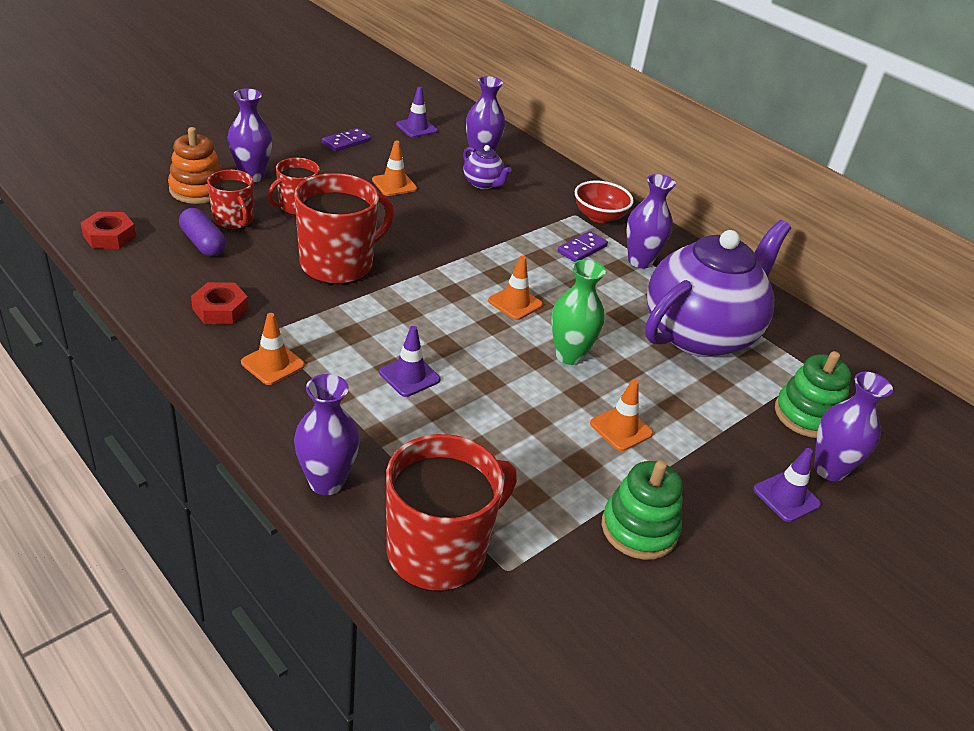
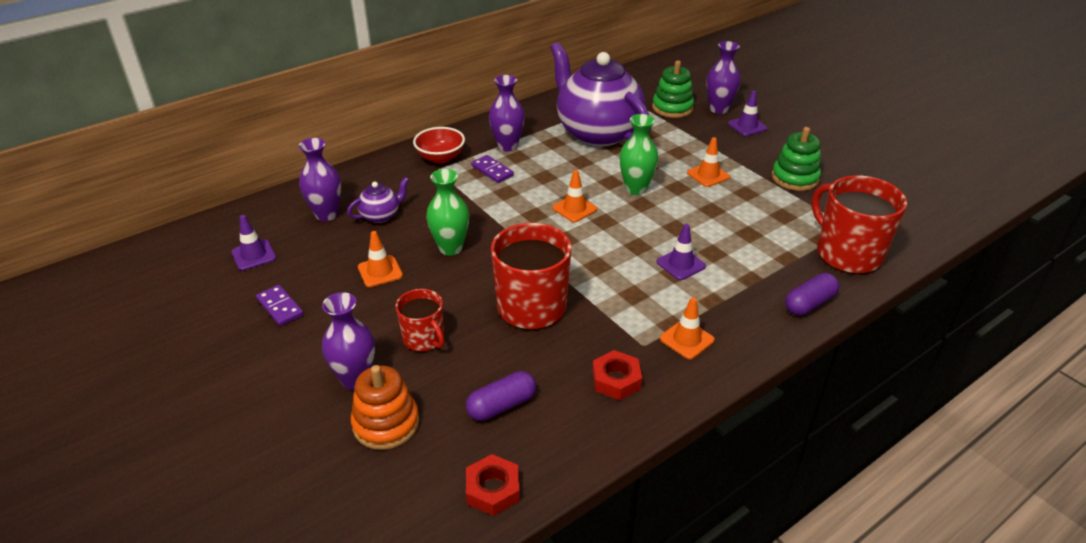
camera: 80 degrees left, 0 degrees up
(233, 220) = (454, 386): red mug -> none
(326, 482) = (809, 303): purple vase -> purple capsule
(432, 221) = (450, 248): none -> green vase

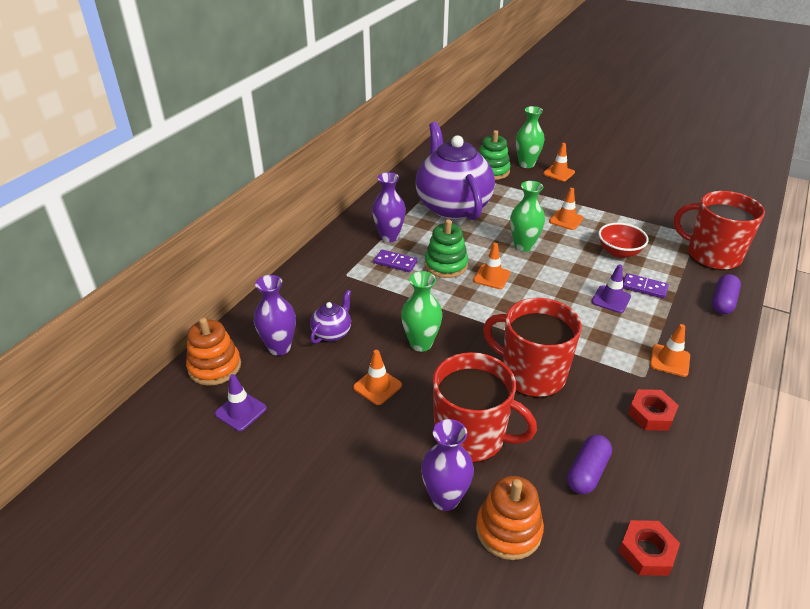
camera: 25 degrees left, 0 degrees up
(263, 214) = (215, 367): none -> orange stacking toy
(280, 307) = (313, 454): purple domino -> purple domino (644, 287)
(424, 339) = (471, 436): red mug -> red mug, size x1.75
(440, 158) = (340, 263): red bowl -> red bowl (619, 252)
(597, 133) = (452, 206): purple teapot -> purple teapot turned 45 degrees clockwise
(718, 109) = (526, 164): purple vase -> green vase
(747, 126) = (558, 173): purple traffic cone -> orange traffic cone
(795, 178) = (627, 206): green stacking toy -> green stacking toy (446, 265)

